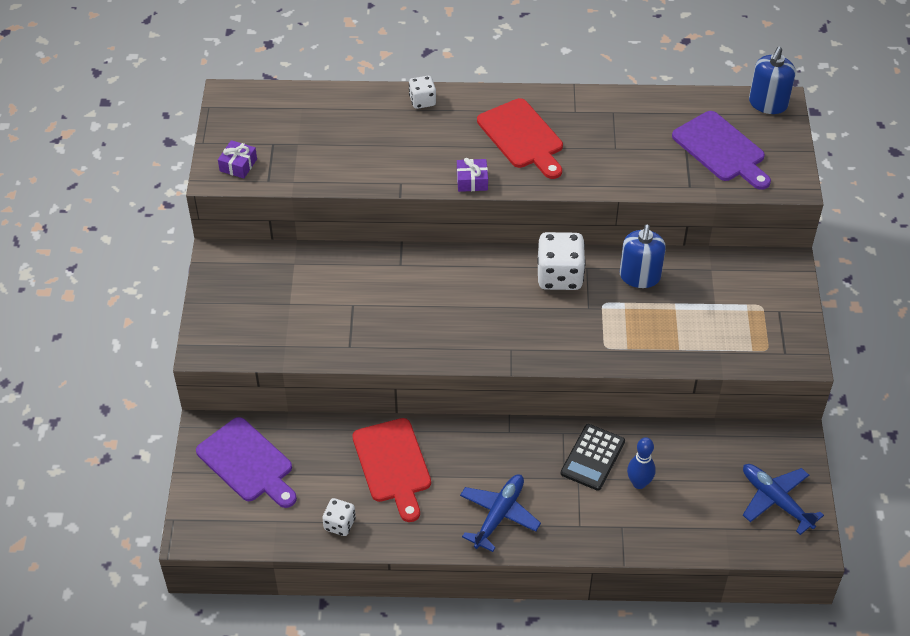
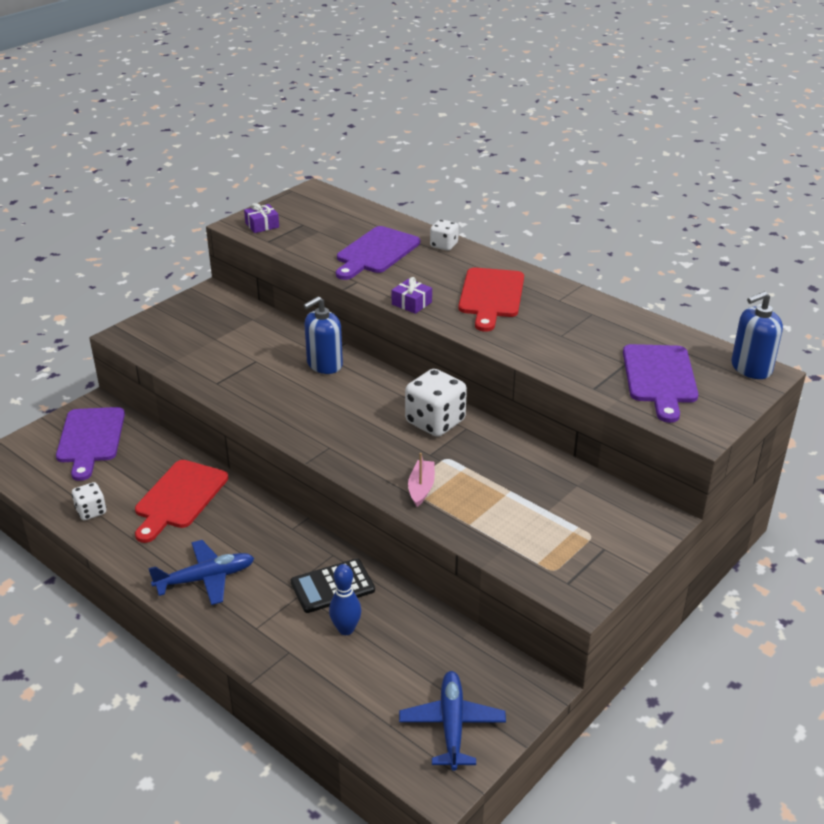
camera: 40 degrees right, 15 degrees down
(377, 141) = (376, 252): none -> purple cutting board
(615, 341) = (421, 488): none -> pink boat
(639, 276) = (503, 456): blue soap dispenser -> blue soap dispenser (324, 364)

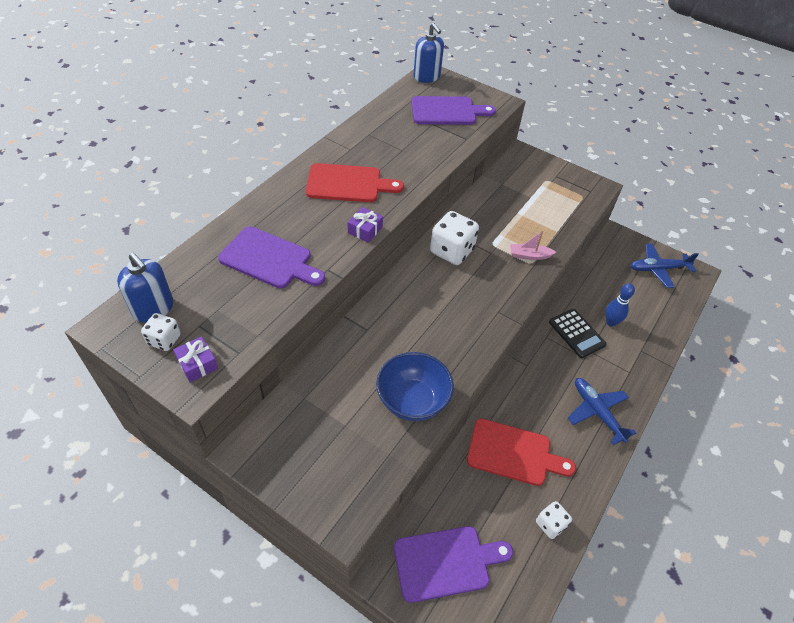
camera: 100 degrees left, 15 degrees up
(226, 376) = (412, 401): none -> blue bowl
(324, 364) = (382, 327): blue soap dispenser -> blue soap dispenser (153, 309)
(444, 245) = (256, 213): white dice -> white dice (164, 340)

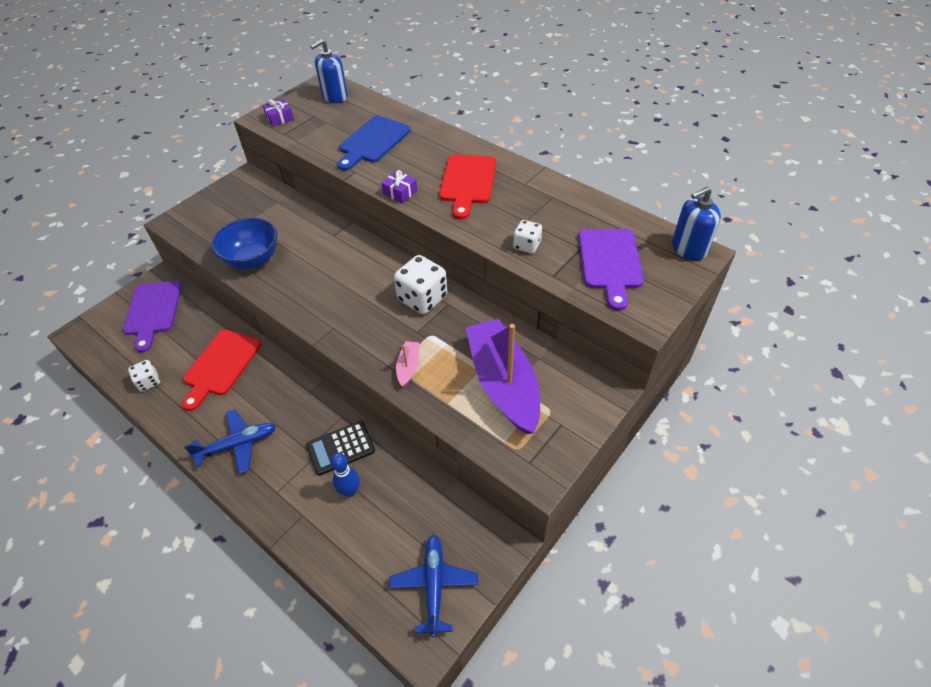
camera: 100 degrees right, 0 degrees up
(164, 340) = (305, 104): white dice -> white dice (527, 245)
(269, 259) = (373, 142): purple cutting board -> blue cutting board
(530, 202) = (503, 383): none -> purple boat

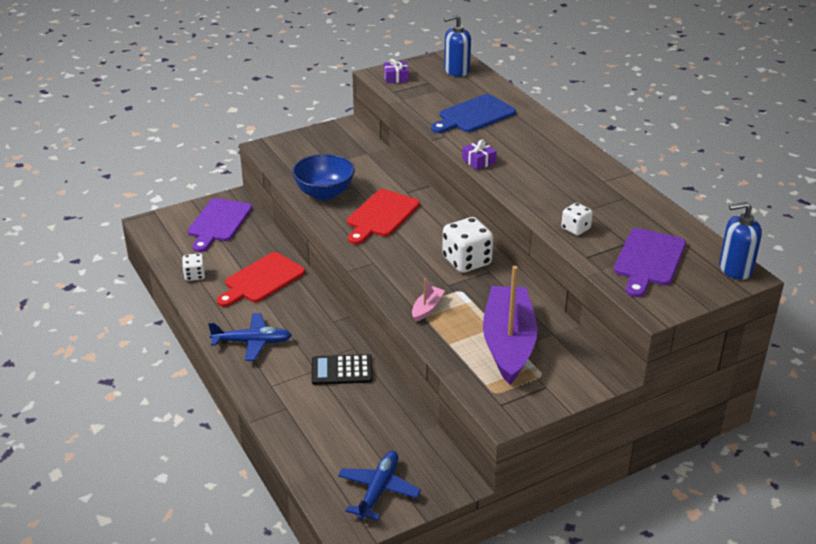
camera: 20 degrees right, 15 degrees down
(350, 491) = (336, 403): blue bowling pin -> none
(467, 182) = (547, 167): red cutting board -> red cutting board (381, 216)

